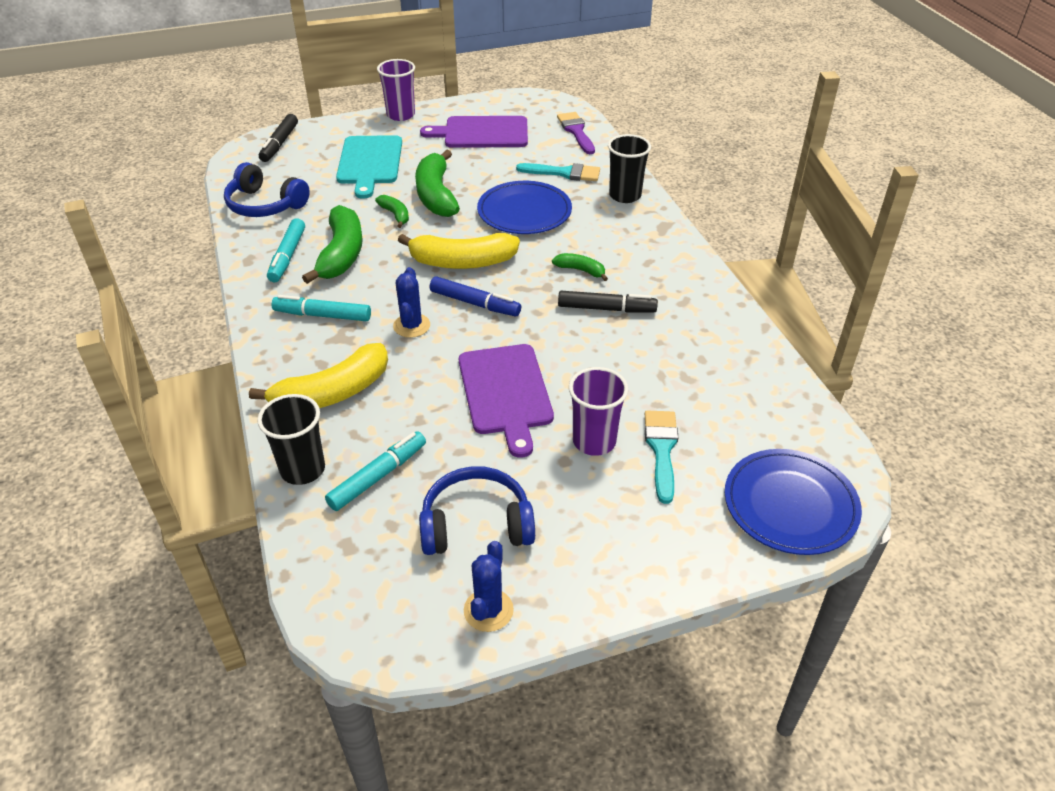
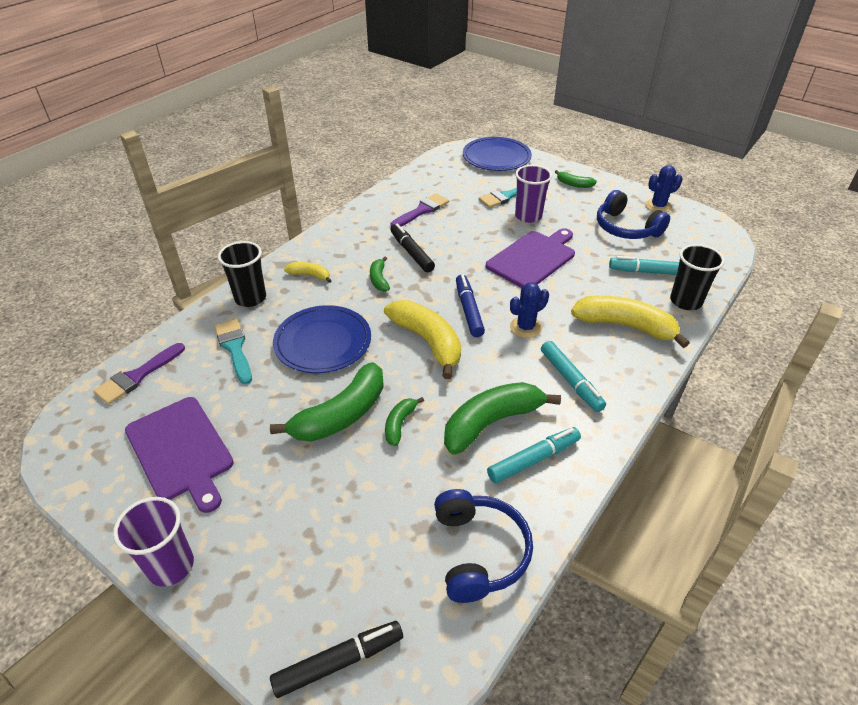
camera: 125 degrees left, 0 degrees up
(370, 162) = (317, 514): turquoise cutting board -> none
(629, 234) = (310, 275): none -> yellow banana
(635, 548) = (574, 184): none -> green banana
(689, 354) = (422, 210): none -> purple brush

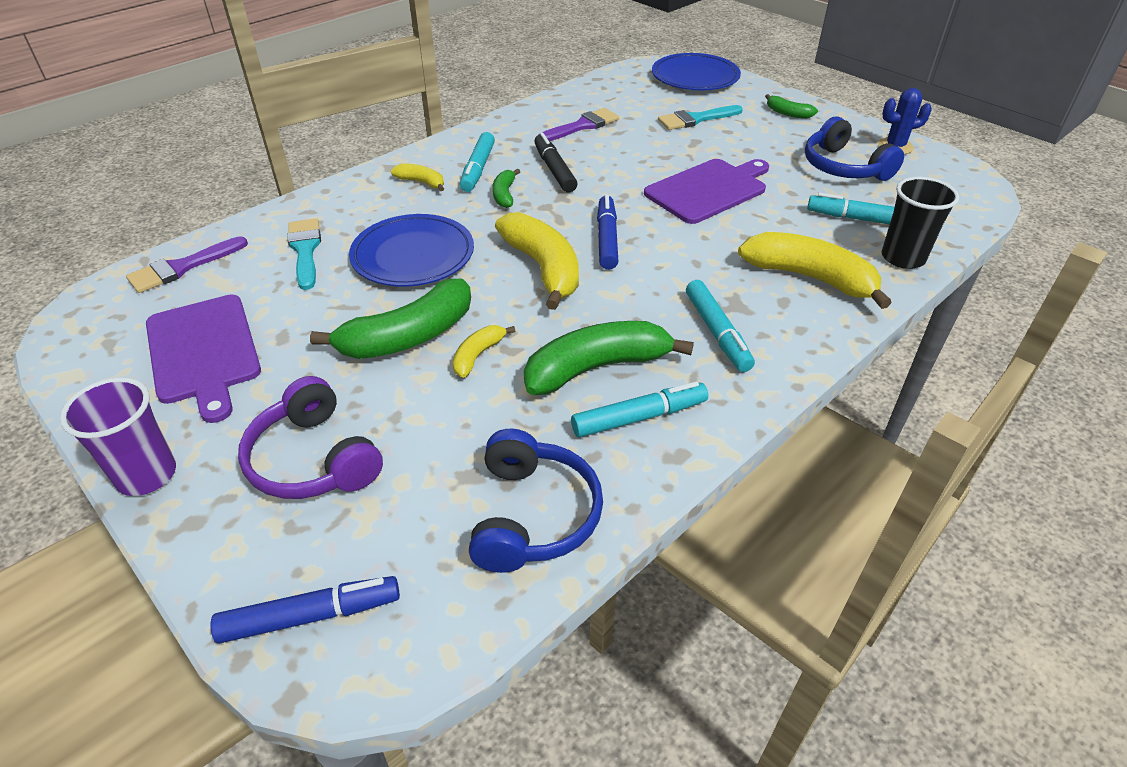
camera: 10 degrees right, 0 degrees up
(250, 298) = (342, 199): black cup -> none
(299, 532) = (313, 459): none -> purple headphones
(339, 661) = (311, 616): black marker -> blue marker
(351, 258) = (478, 169): none -> turquoise marker
(399, 424) = (478, 355): green banana -> yellow banana
(525, 327) = (675, 265): blue cactus -> none
(528, 216) = (716, 143): purple cup -> none

